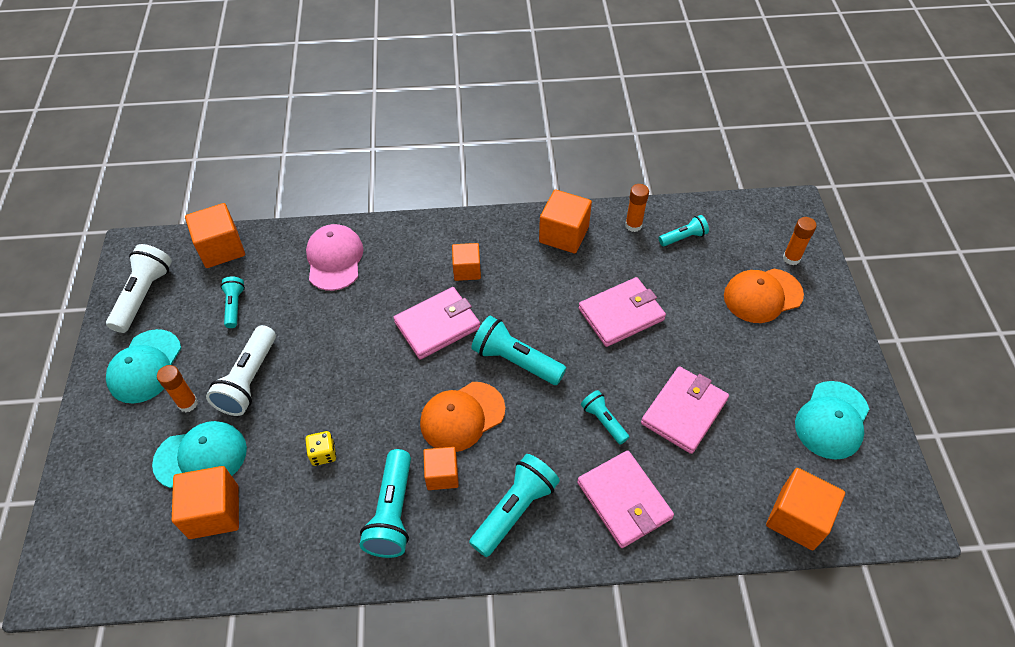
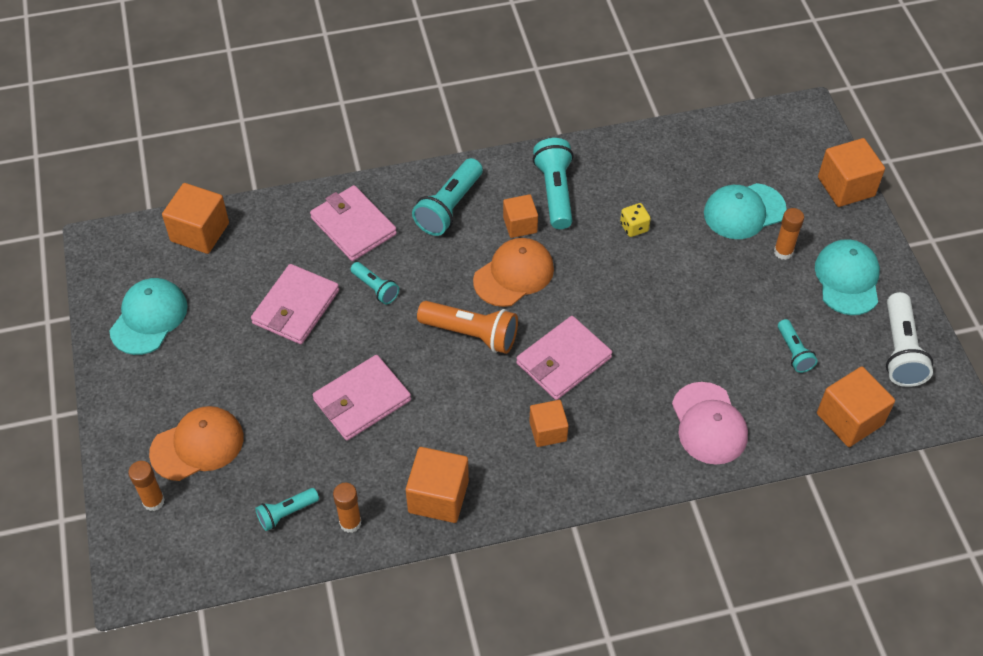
camera: 170 degrees right, 0 degrees up
(214, 512) = (708, 174): orange cube -> orange cube (846, 186)
(248, 380) = (736, 280): white flashlight -> none
(515, 360) = (471, 334): turquoise flashlight -> orange flashlight

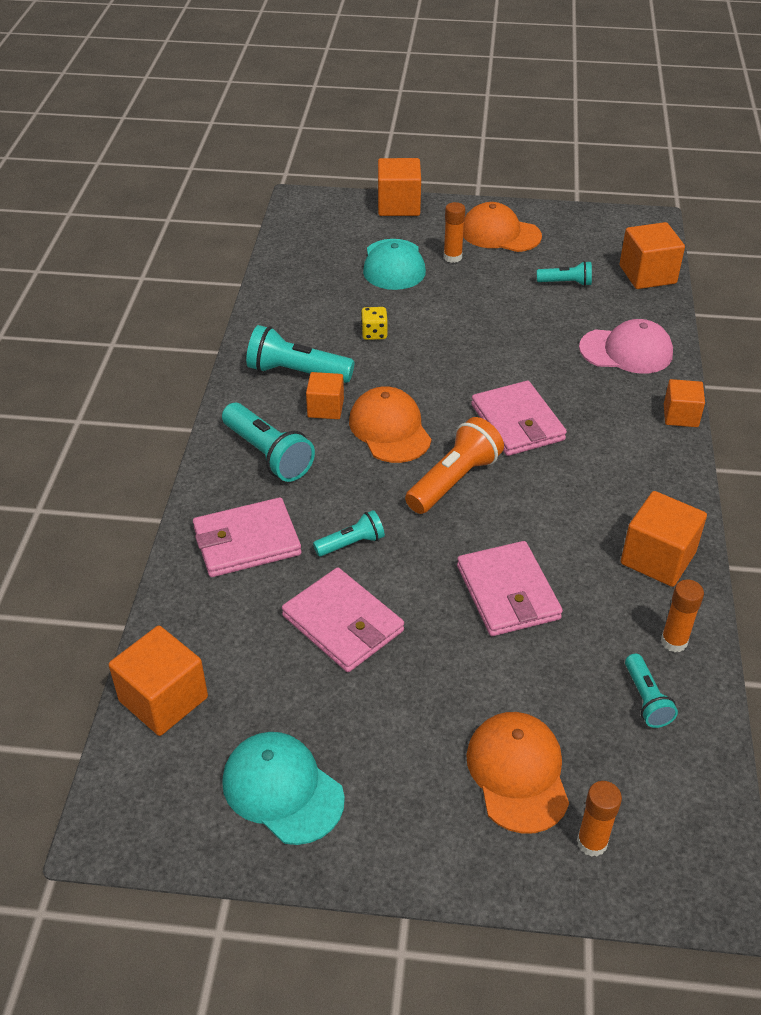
camera: 70 degrees left, 10 degrees down
(548, 431) = (600, 455): orange cube -> orange cube (680, 415)
(847, 279) = (500, 233): turquoise cap -> orange cap
(900, 351) = (587, 230): white flashlight -> none

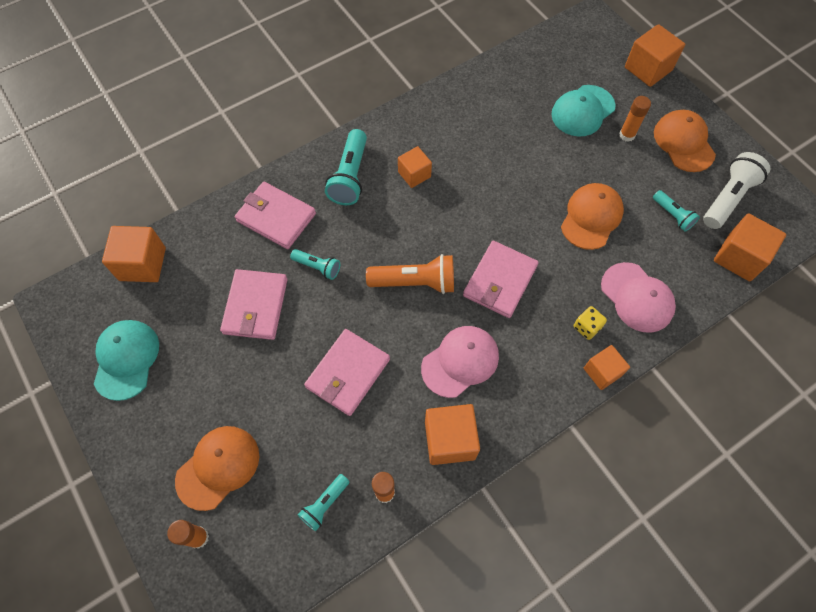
camera: 50 degrees right, 20 degrees up
(296, 372) = (430, 138): turquoise flashlight -> none
(374, 333) = (505, 149): yellow dice -> yellow dice (586, 327)
(390, 429) = (427, 219): orange cap -> orange cap (591, 217)
(578, 501) = (460, 362): none -> pink cap
(584, 245) = (728, 198): none -> white flashlight

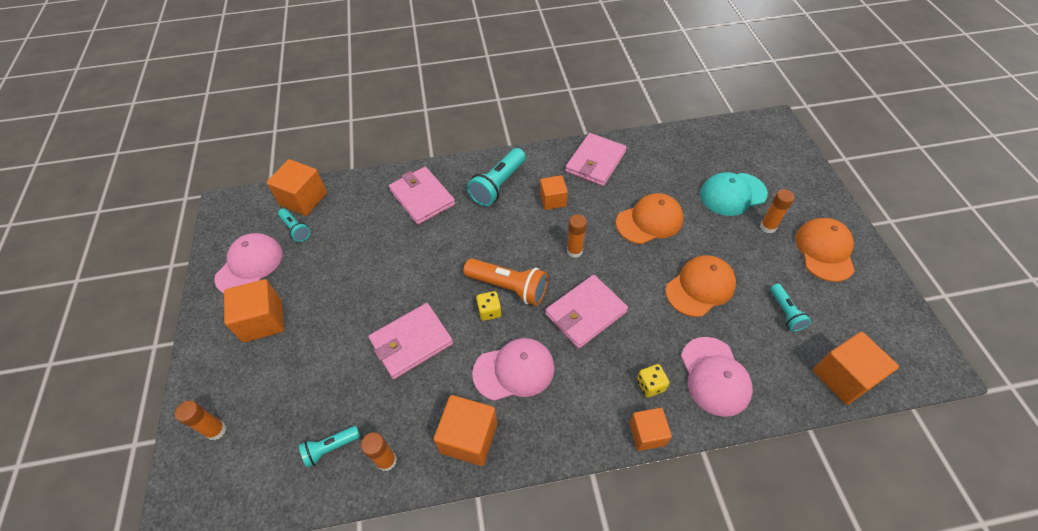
camera: 25 degrees right, 10 degrees down
(126, 359) = (249, 265): turquoise cap -> pink cap
(218, 467) = (265, 378): orange cap -> orange cap (649, 221)
(256, 306) = (368, 260): pink wallet -> pink wallet (595, 162)
(317, 267) = (434, 247): turquoise flashlight -> turquoise flashlight (296, 229)
(408, 313) = (489, 311): none -> yellow dice
(461, 222) = (574, 251): none -> orange glue stick
(648, 69) = (813, 177): orange cube -> orange cube (262, 320)
(728, 198) = (853, 316): white flashlight -> none

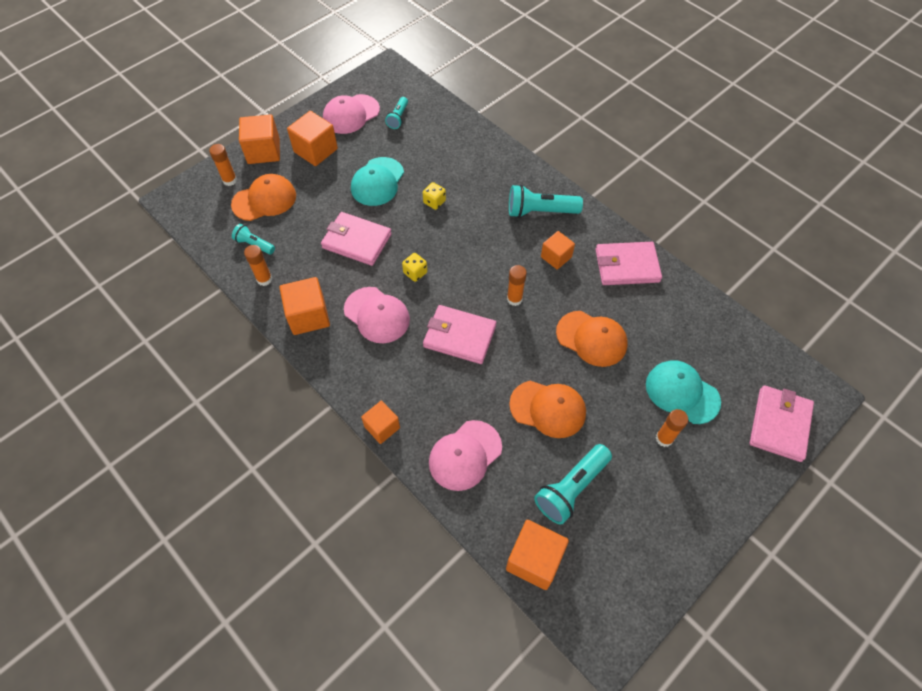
camera: 55 degrees right, 5 degrees up
(249, 265) = (351, 114): pink cap -> pink cap turned 150 degrees clockwise
(303, 199) = (427, 104): orange cube -> orange cube (263, 151)
(356, 286) = (377, 182): none -> turquoise cap
(422, 197) = (486, 171): pink wallet -> pink wallet (779, 424)
(509, 287) = (445, 273): orange flashlight -> none
(650, 385) = (425, 411): yellow dice -> yellow dice (434, 202)
(785, 312) = (571, 488): turquoise flashlight -> turquoise flashlight, size x1.73
(824, 251) = (674, 500): orange cap -> orange cap (264, 200)

